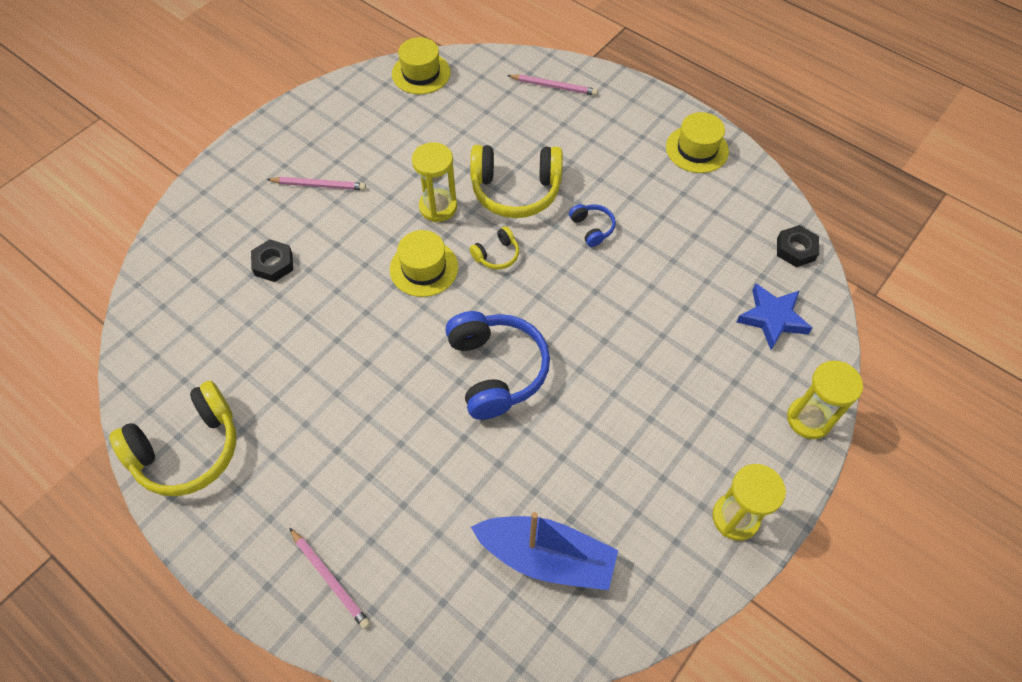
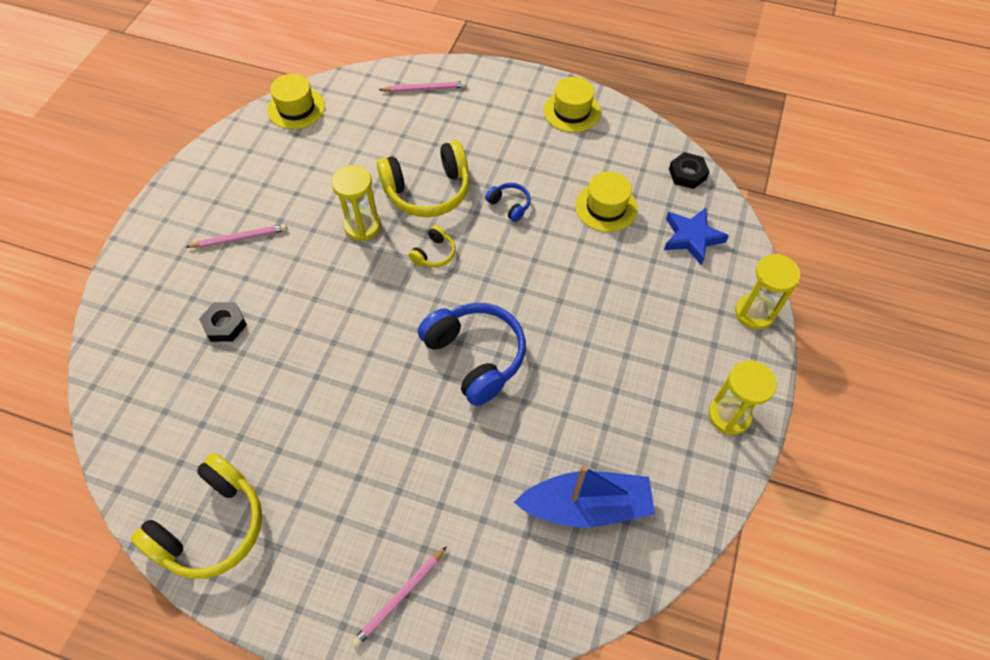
camera: 20 degrees left, 0 degrees up
(330, 579) = (400, 597): pink pencil -> pink pencil turned 105 degrees clockwise
(424, 268) = (372, 285): yellow hat -> yellow hat (606, 207)

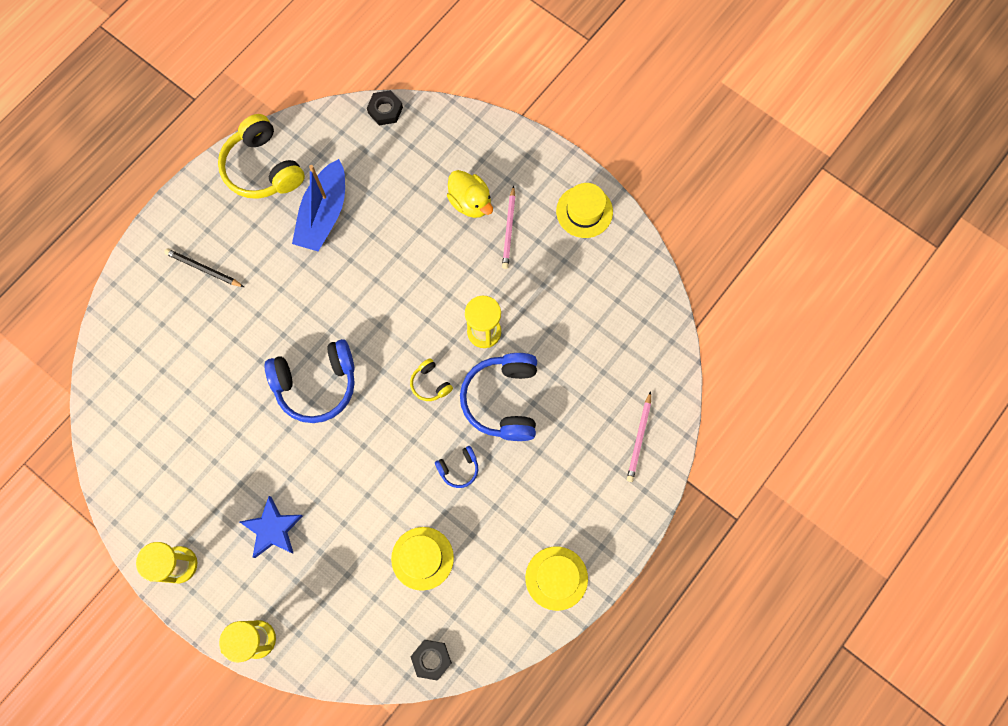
camera: 110 degrees right, 15 degrees up
(214, 282) = (470, 202): none -> yellow duck
(225, 324) = (425, 203): black nut -> black nut (385, 110)
(296, 108) = (653, 308): yellow hat -> yellow hat (584, 211)
(375, 542) = (203, 269): none -> black pencil
(400, 597) = (160, 274): pink pencil -> none
(428, 191) = (503, 400): yellow headphones -> blue headphones
(586, 506) = (162, 421): blue boat -> blue boat (324, 214)
(692, 237) = (356, 624): blue star -> blue star (273, 529)

